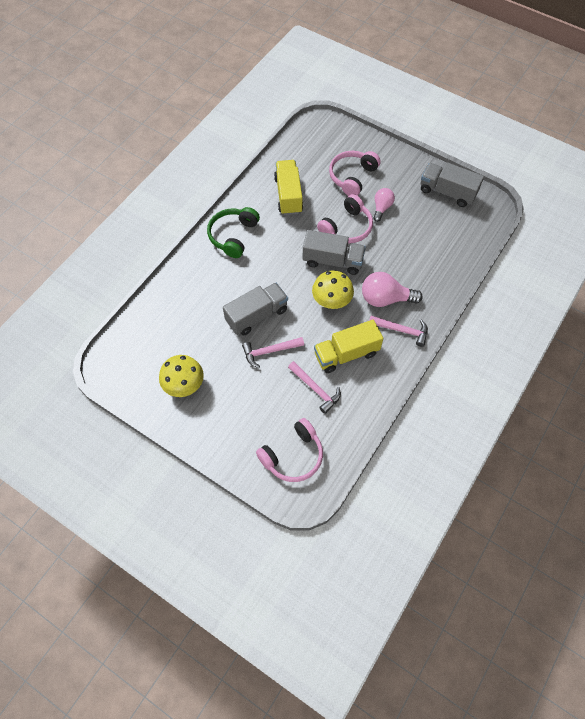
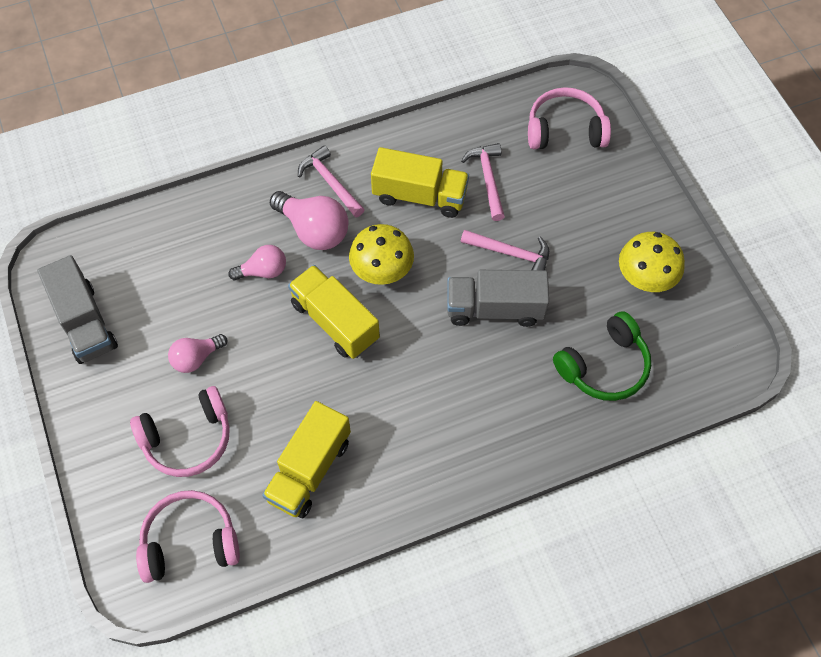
camera: 145 degrees left, 0 degrees up
(233, 236) = (444, 452): green headphones -> green headphones (604, 366)
(333, 261) = (335, 322): grey truck -> yellow truck
(347, 227) = (272, 359): pink headphones -> pink headphones (190, 541)
(390, 263) = (263, 271): none -> pink light bulb

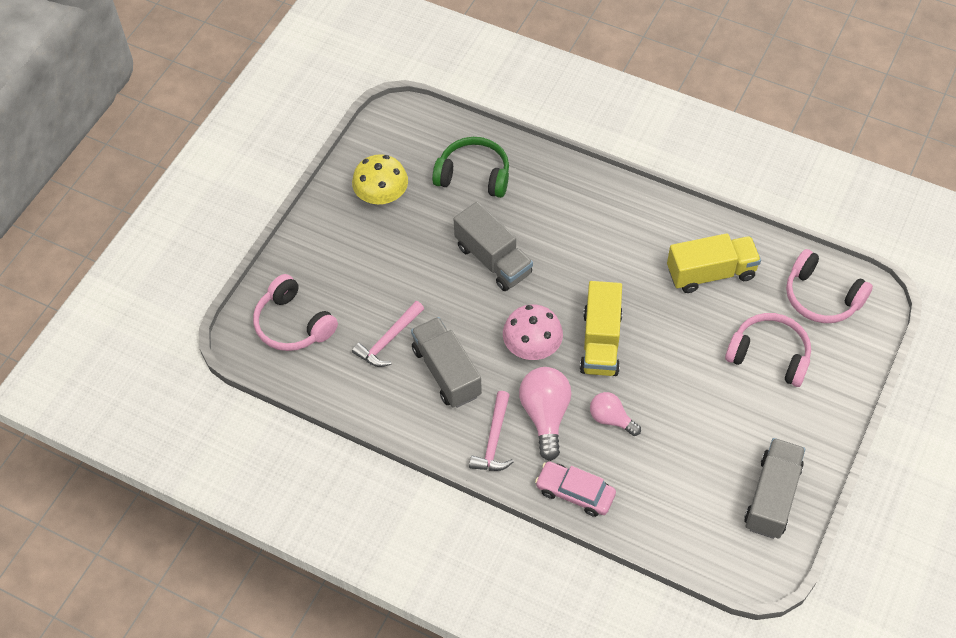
camera: 130 degrees left, 5 degrees down
(196, 358) = (716, 401): pink light bulb -> none
(235, 199) = (575, 492): none -> pink car
(382, 270) = (532, 347): yellow mushroom -> pink mushroom
(419, 195) = (446, 372): yellow truck -> grey truck
(511, 253) = (439, 281): pink hammer -> none

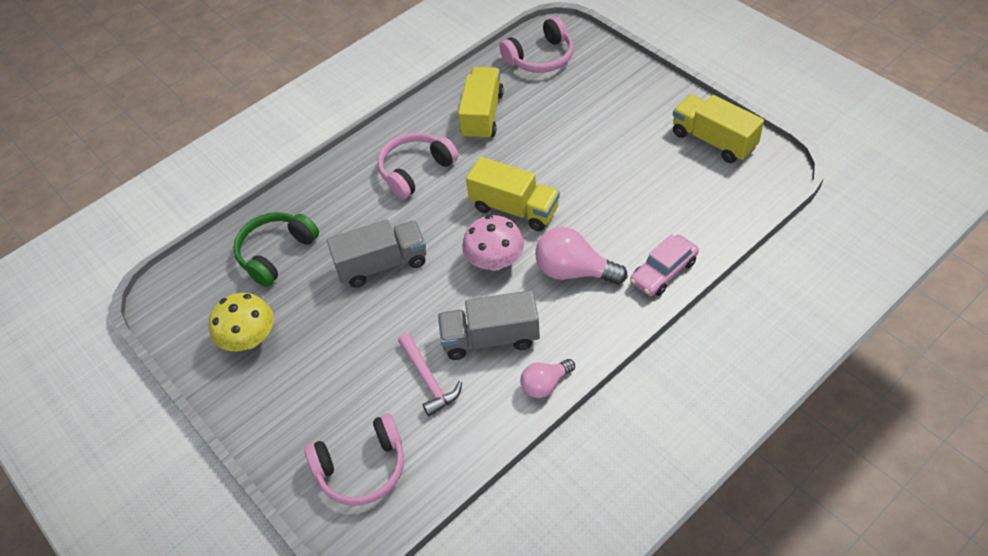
camera: 65 degrees left, 5 degrees down
(494, 440) = (584, 319): pink hammer -> none
(611, 419) = (597, 224): pink light bulb -> pink light bulb (545, 384)
(769, 355) = (580, 103): pink headphones -> pink headphones (415, 170)
(772, 497) = (713, 141): grey truck -> yellow truck

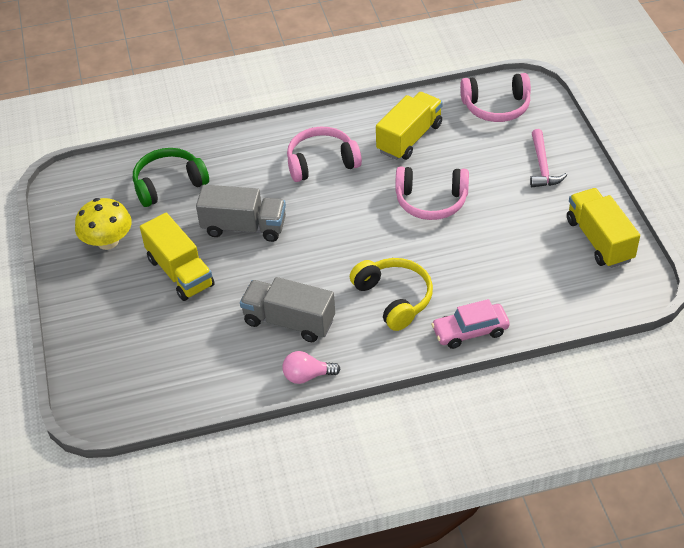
camera: 25 degrees right, 5 degrees down
(362, 468) = (127, 374): pink headphones -> pink headphones (431, 201)
(428, 379) = (219, 331): pink hammer -> pink hammer (542, 166)
(495, 261) = (335, 262): pink mushroom -> none
(514, 208) = (381, 227): yellow truck -> yellow truck (180, 272)
(574, 271) = (394, 298): pink light bulb -> yellow headphones

